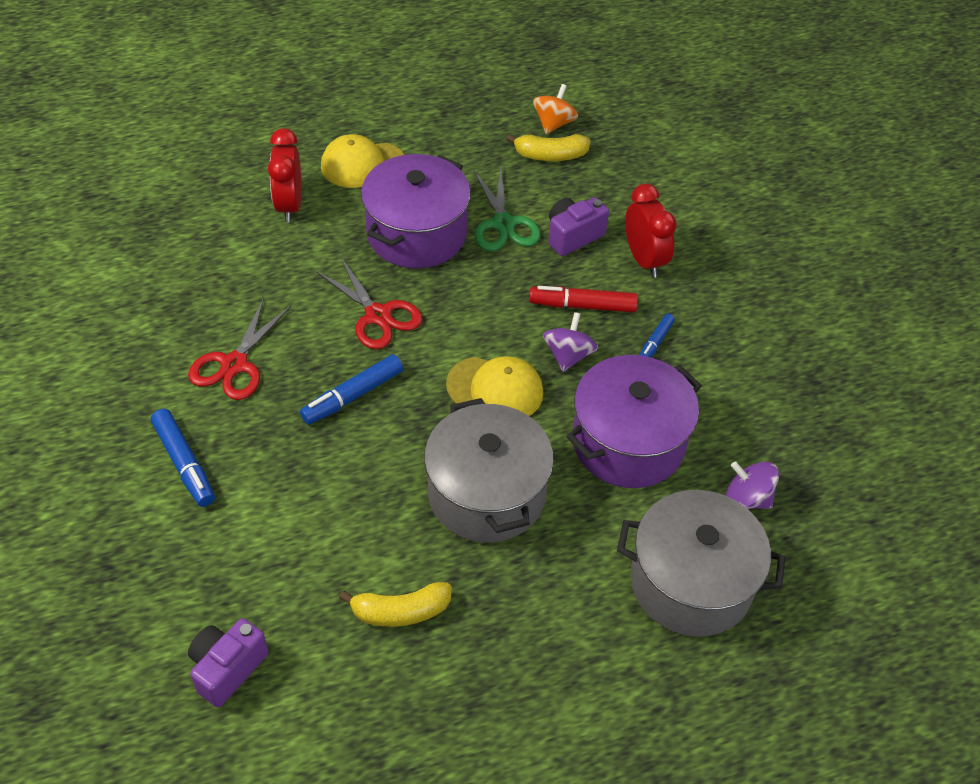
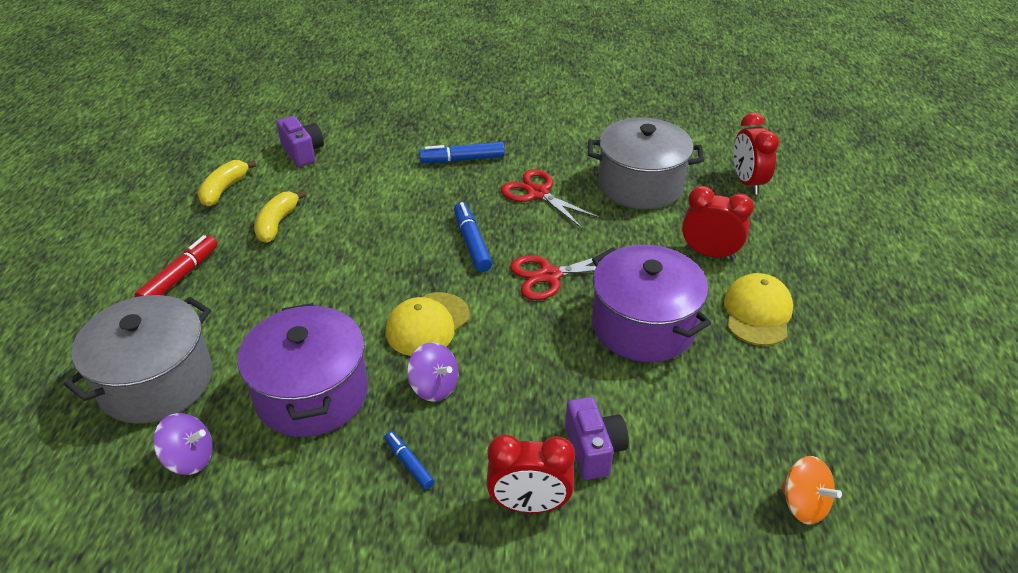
camera: 115 degrees right, 10 degrees down
(149, 193) = (747, 182): none -> red clock
(486, 494) = (331, 289): grey pot -> grey pot (640, 185)
(503, 224) = (634, 395): green scissors -> none
(550, 155) = (739, 478): yellow banana -> yellow banana (224, 190)
(582, 305) = (490, 421): red marker -> red marker (180, 276)
(747, 498) = (190, 458): purple spinning top -> purple spinning top turned 45 degrees clockwise

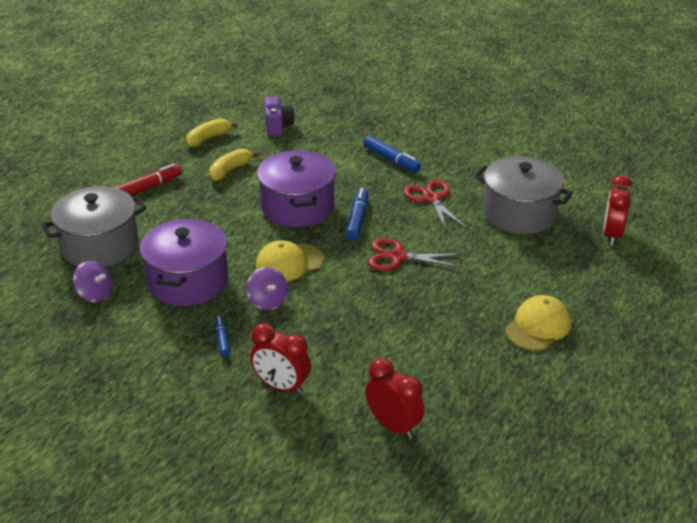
camera: 25 degrees right, 5 degrees down
(462, 159) = (391, 160): blue marker -> blue marker turned 150 degrees counterclockwise
(594, 450) = (347, 371): purple camera -> none
(643, 326) = (442, 309): purple pot -> purple pot (297, 207)
(709, 253) = (534, 277): red clock -> red clock (393, 426)
(803, 504) = (467, 449): orange spinning top -> none

